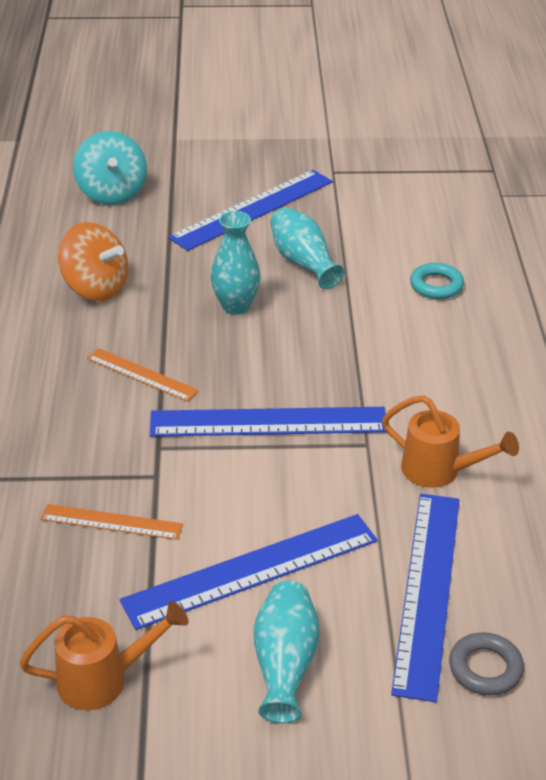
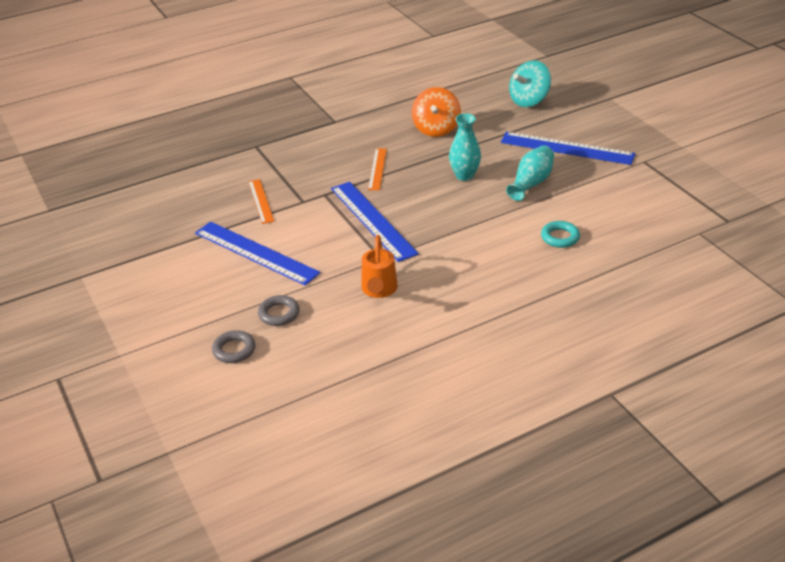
camera: 65 degrees right, 0 degrees up
(104, 680) = (160, 236): orange watering can -> none
(285, 664) = (199, 284): turquoise vase -> none
(427, 591) = (279, 314): blue ruler -> grey ring

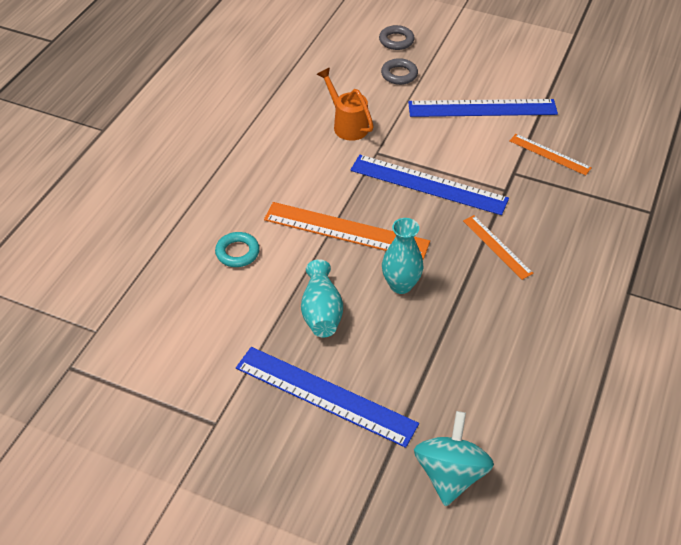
camera: 140 degrees right, 10 degrees up
(436, 129) = (506, 343): orange spinning top -> none
(467, 218) = (346, 231): none -> orange ruler
(567, 148) = (325, 395): blue ruler -> blue ruler turned 45 degrees clockwise

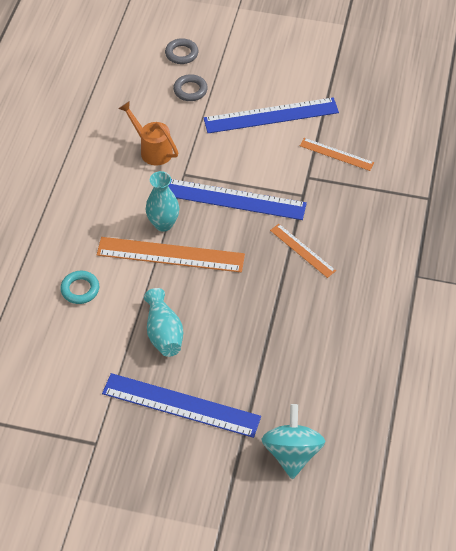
camera: 10 degrees left, 5 degrees up
(400, 285) = (226, 298): turquoise vase -> turquoise vase (163, 224)

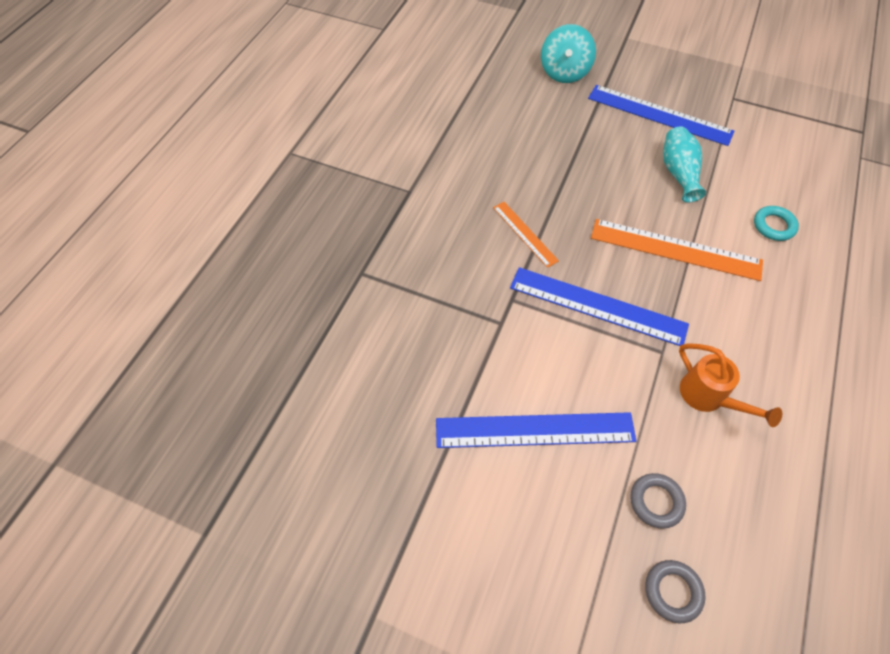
camera: 170 degrees left, 5 degrees up
(163, 224) = (686, 287): turquoise vase -> none
(336, 154) = (456, 351): orange ruler -> none

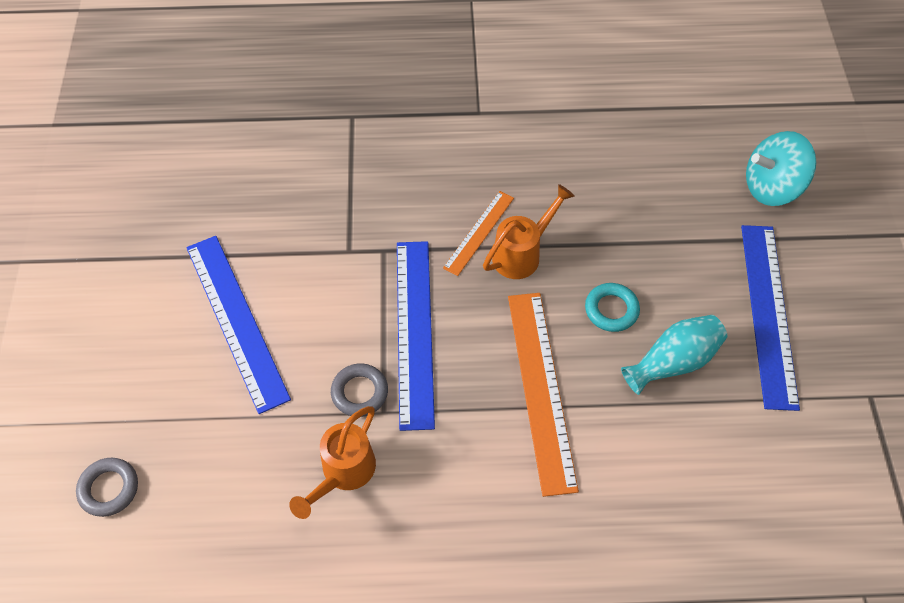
camera: 65 degrees right, 0 degrees up
(556, 216) = (522, 253): none -> orange watering can
(656, 502) = (198, 450): grey ring -> grey ring (359, 392)
(773, 226) = (647, 496): turquoise ring -> turquoise ring (611, 310)

